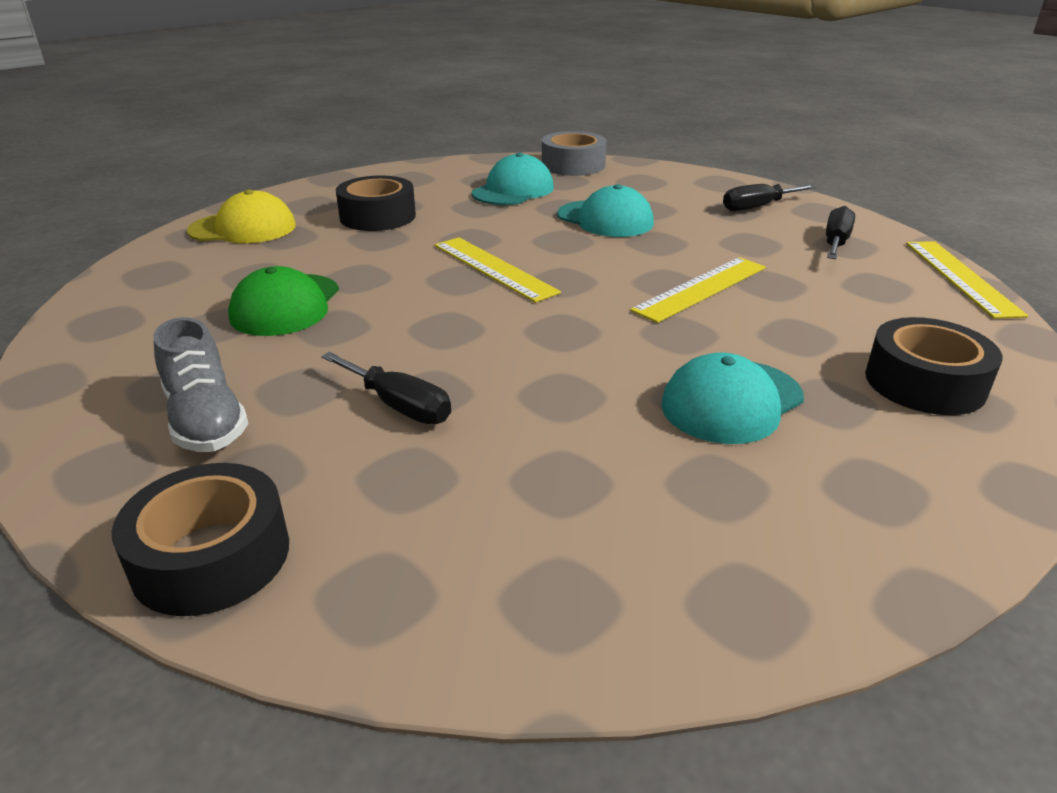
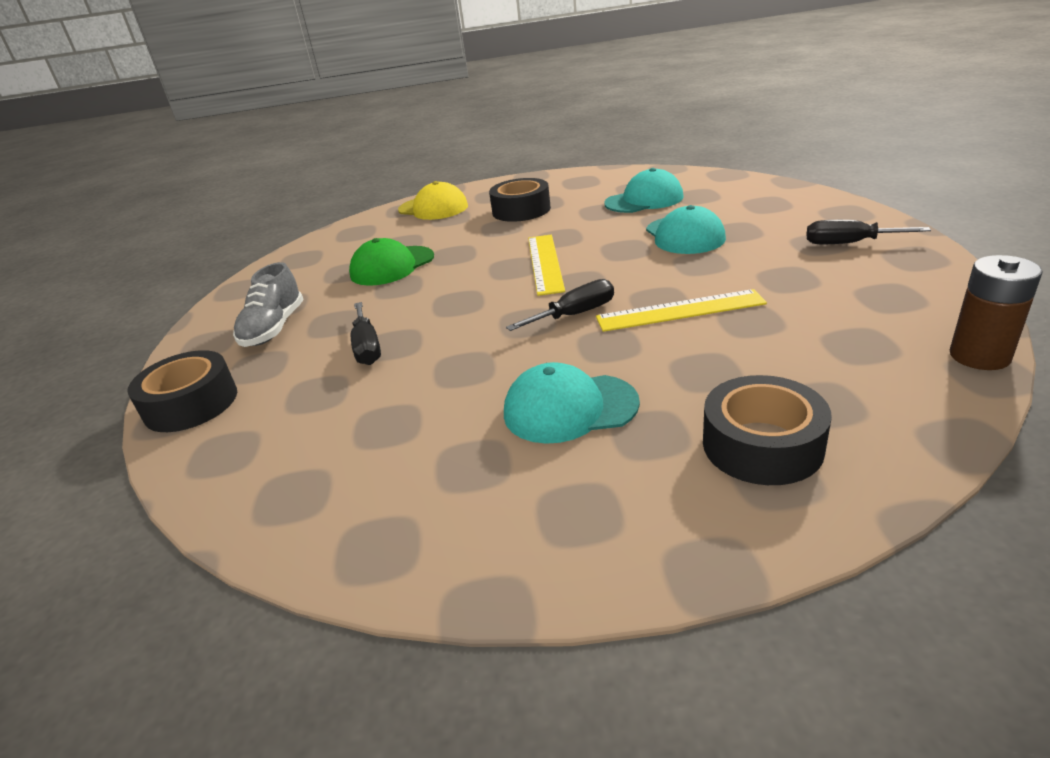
camera: 40 degrees right, 0 degrees up
(573, 165) = (725, 182): grey tape -> none
(835, 243) = (881, 292): black screwdriver -> black screwdriver (575, 314)
(960, 277) = (979, 356): yellow ruler -> brown battery

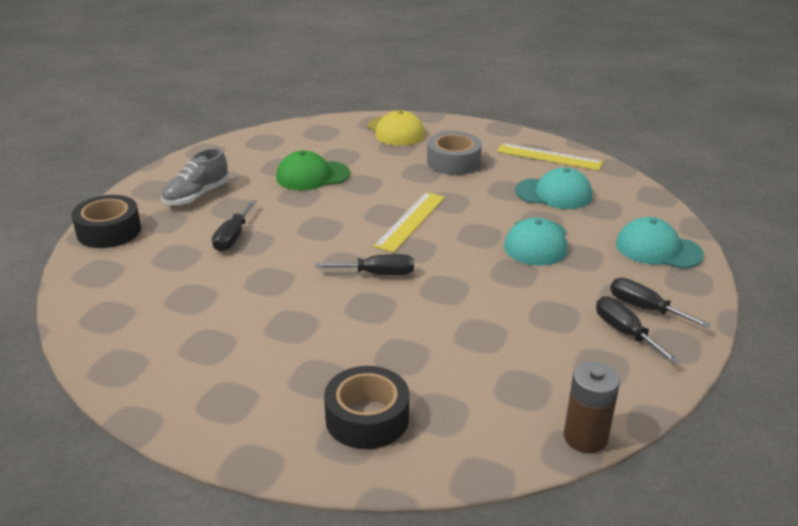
camera: 25 degrees right, 0 degrees up
(521, 210) = (453, 162): black tape -> grey tape
(570, 408) = (294, 339): turquoise cap -> turquoise cap (658, 249)
(680, 311) = (446, 304): yellow ruler -> yellow ruler (549, 157)
(865, 265) = (625, 332): none -> black screwdriver

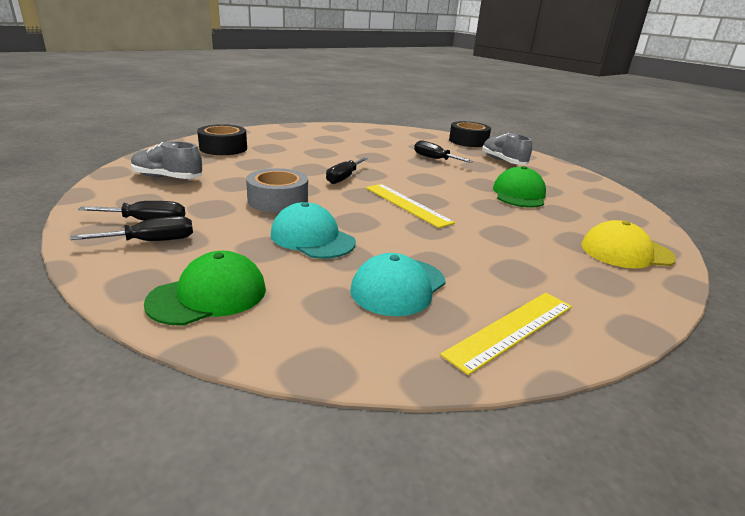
camera: 115 degrees right, 5 degrees down
(453, 162) = (522, 257): grey tape -> grey tape (278, 200)
(528, 390) = (167, 178): none -> grey shoe
(585, 437) = (109, 177): brown battery -> none
(658, 249) = (208, 295): turquoise cap -> green cap

